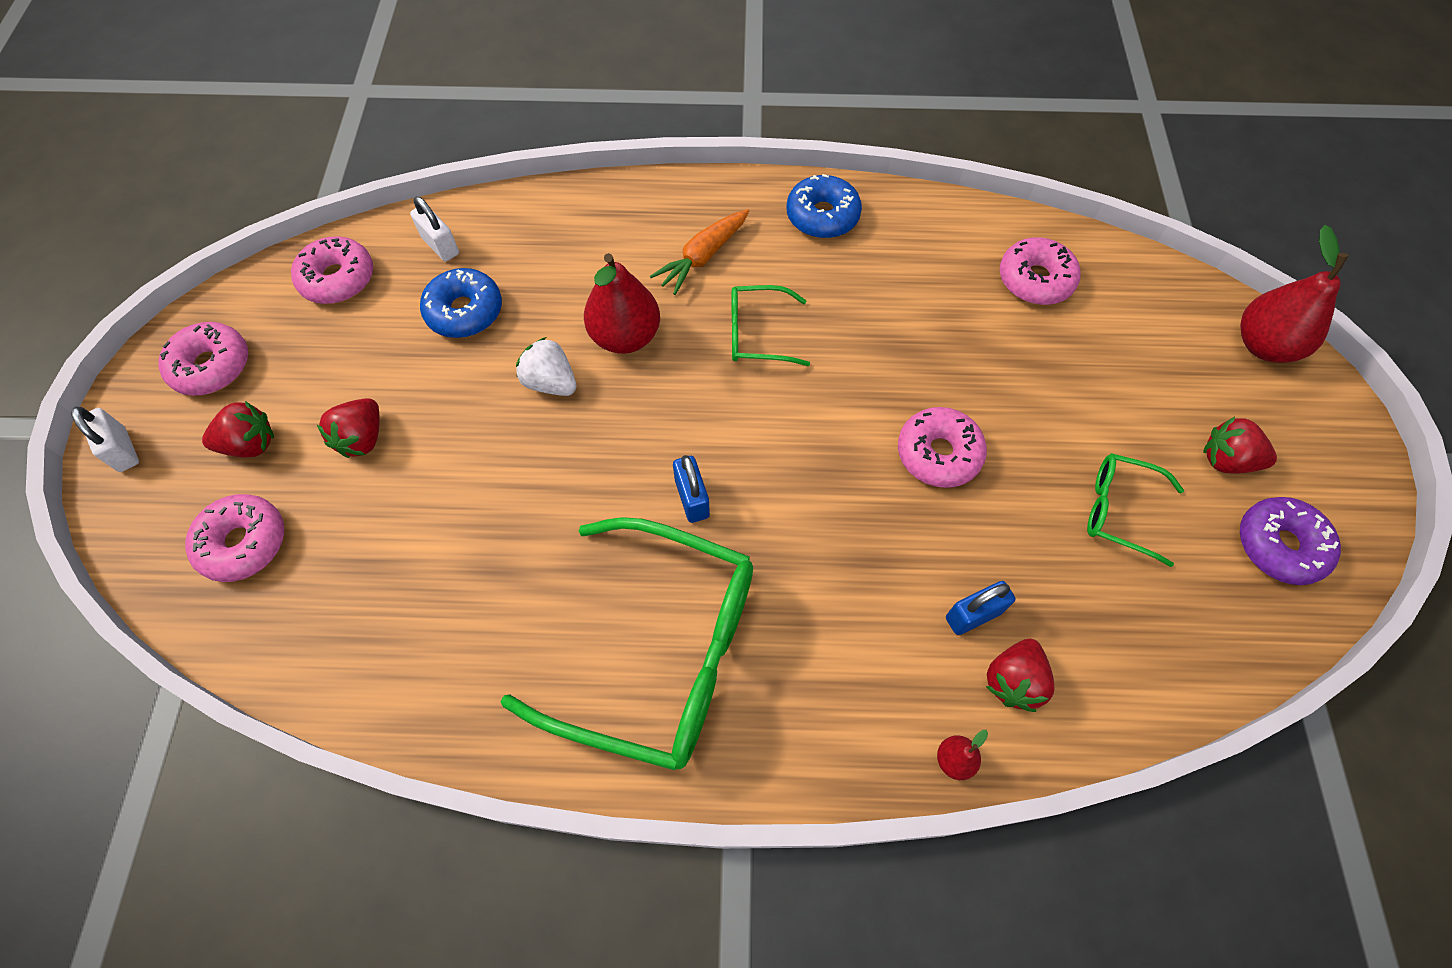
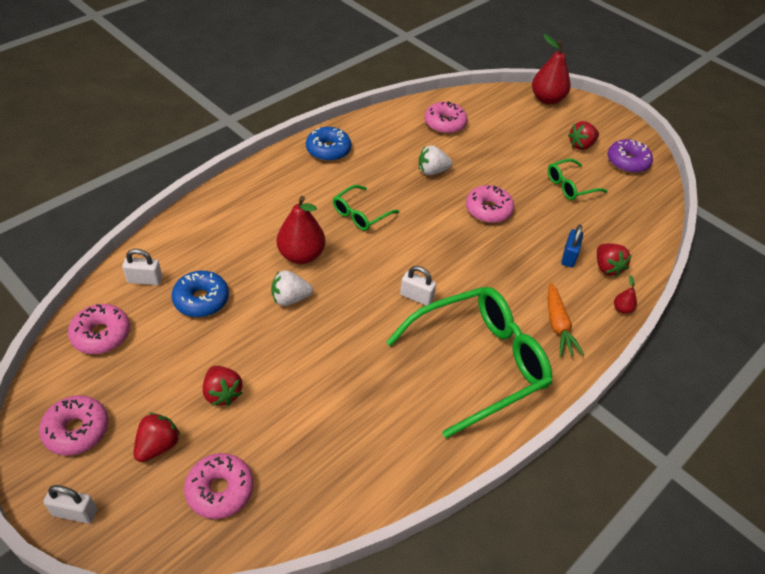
camera: 50 degrees left, 15 degrees down
(692, 498) = (416, 297): blue padlock -> white padlock
(702, 257) = (294, 199): orange carrot -> orange carrot (558, 325)
(927, 339) = (432, 171): none -> white strawberry

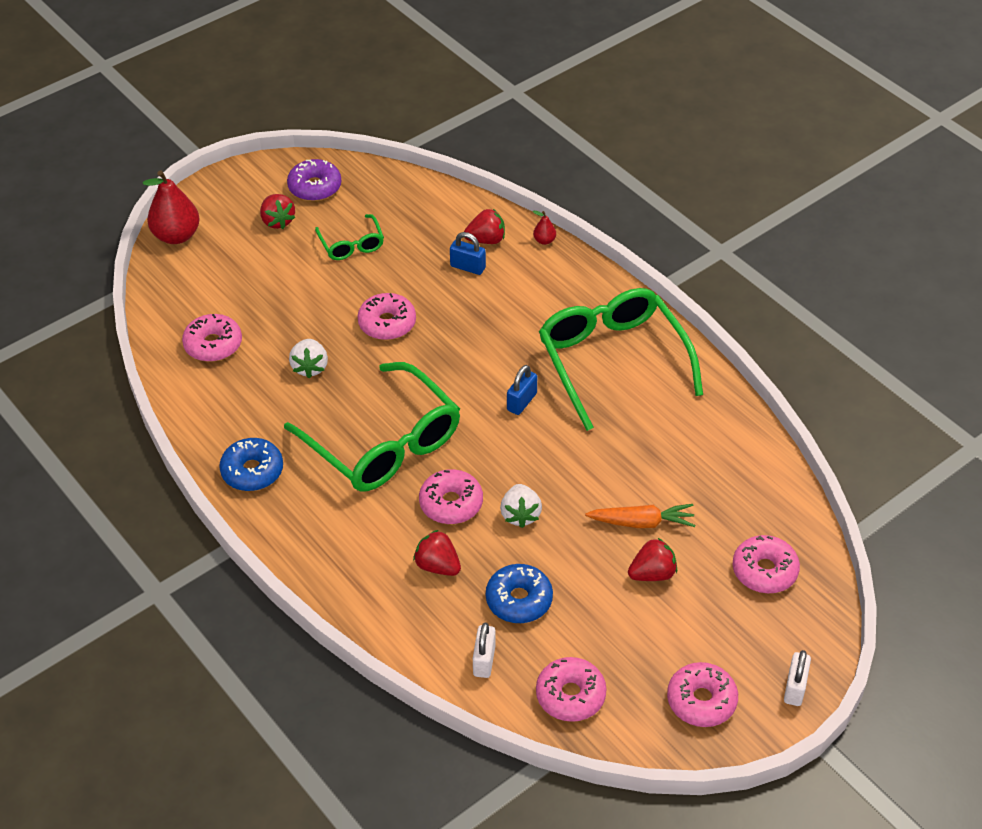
camera: 80 degrees left, 0 degrees up
(158, 446) = (717, 625): red strawberry -> red strawberry (437, 566)
(301, 255) = (451, 503): red pear -> pink donut
(360, 214) = (383, 443): green glasses -> green glasses, size x2.10
(416, 297) = (522, 402): white padlock -> blue padlock
(558, 325) = (565, 293): orange carrot -> orange carrot (642, 522)

